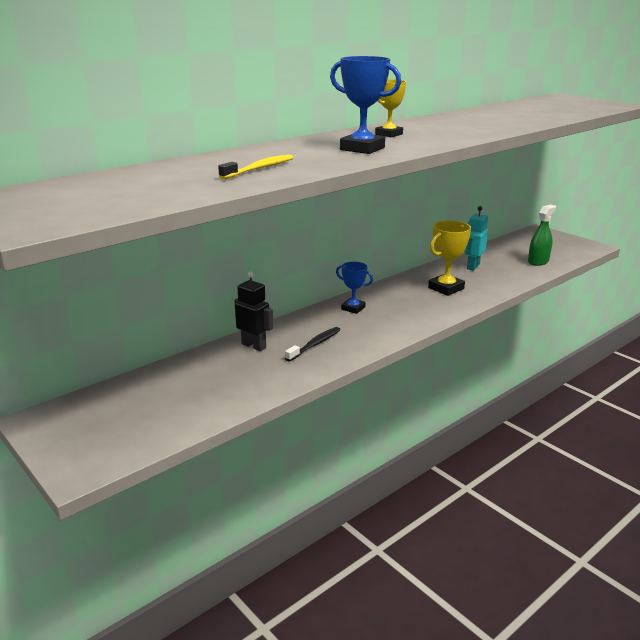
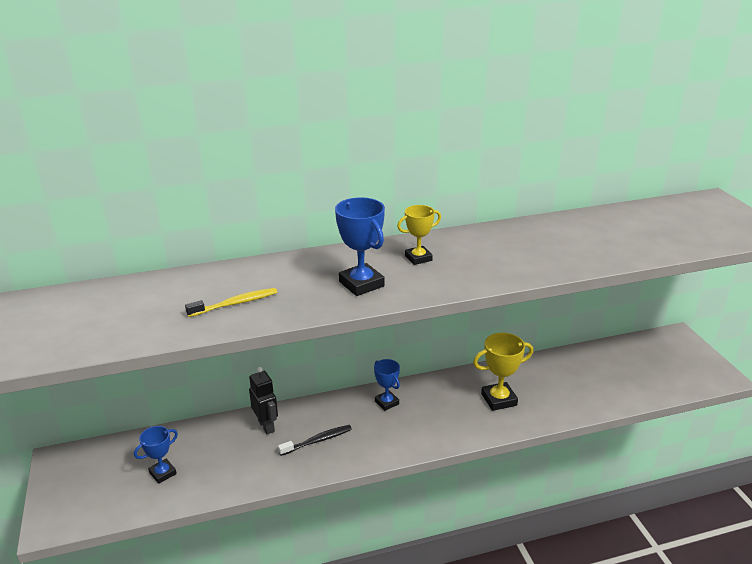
camera: 25 degrees right, 5 degrees up
(176, 401) = (162, 473): none -> blue trophy
(473, 266) = (553, 374): turquoise robot -> none
(538, 261) = (634, 385): green spray bottle -> none

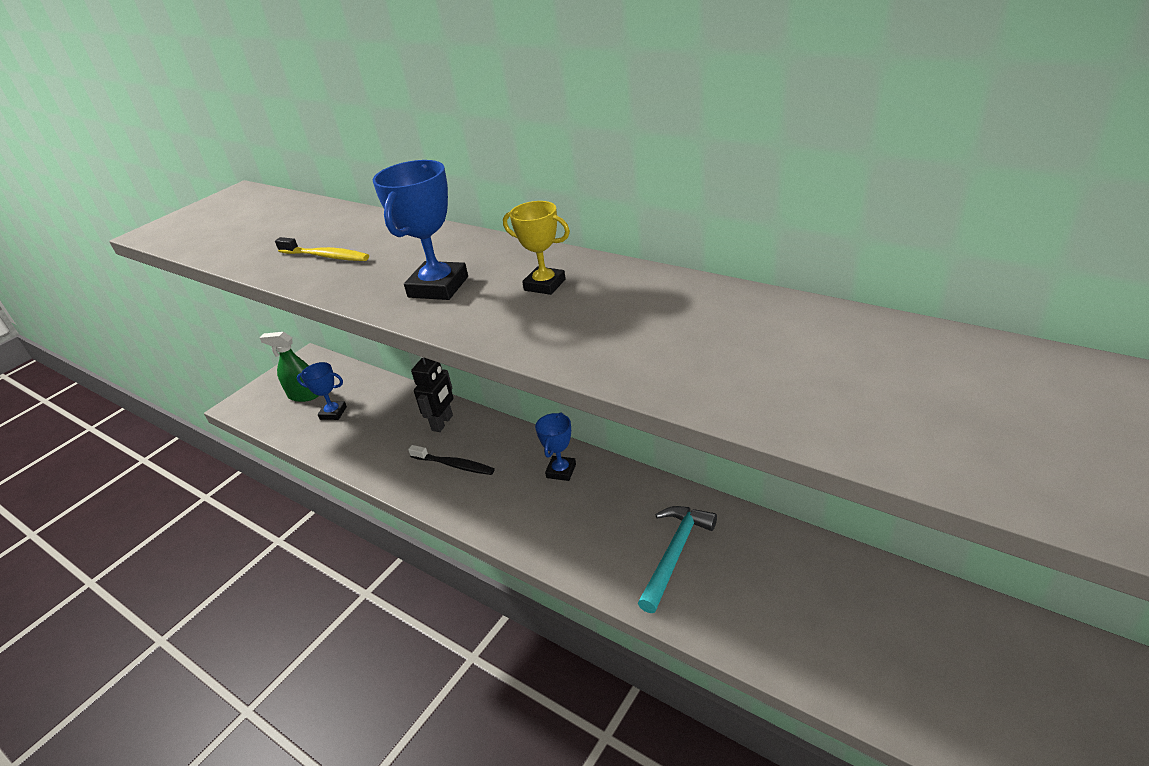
camera: 55 degrees right, 5 degrees up
(108, 480) = (304, 395): none -> green spray bottle
(499, 399) = (675, 554): yellow trophy -> turquoise hammer

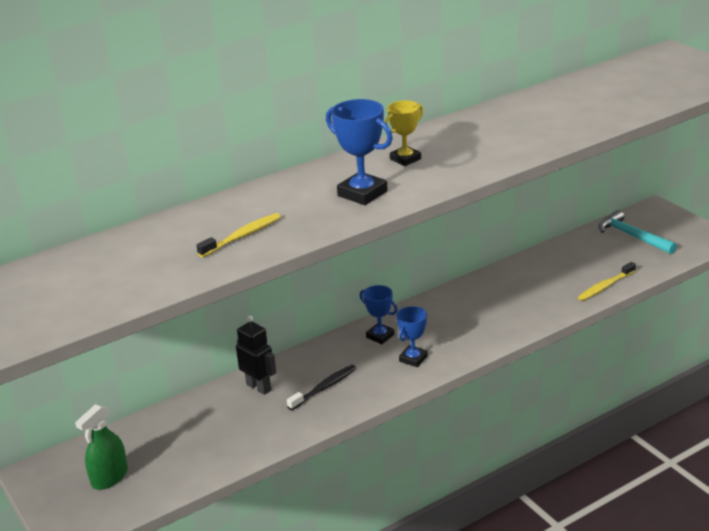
camera: 70 degrees left, 5 degrees down
(333, 413) = (168, 457): blue trophy -> blue trophy (413, 359)
(675, 554) = (498, 307): turquoise hammer -> turquoise hammer (632, 236)
(808, 666) = (605, 286): none -> yellow toothbrush

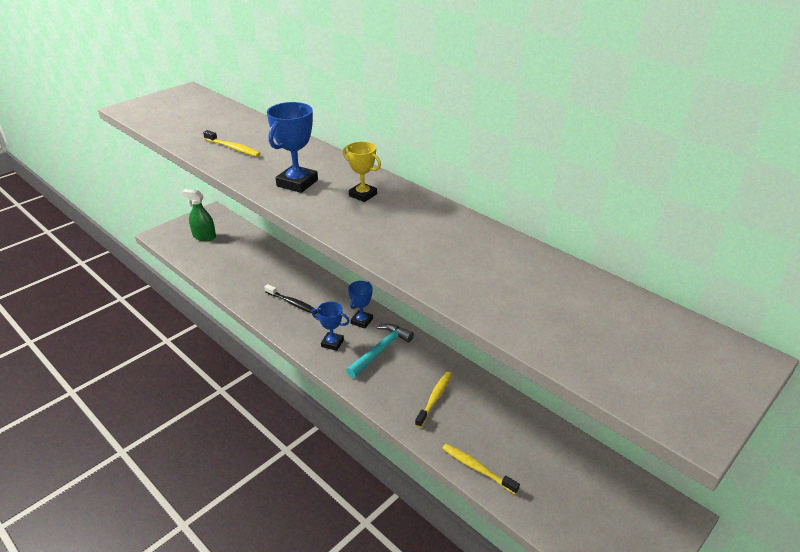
camera: 75 degrees right, 5 degrees up
(259, 387) = (292, 274): black robot -> none
(516, 299) = (435, 398): none -> yellow toothbrush
(632, 236) = (596, 491): turquoise hammer -> turquoise hammer (380, 350)

